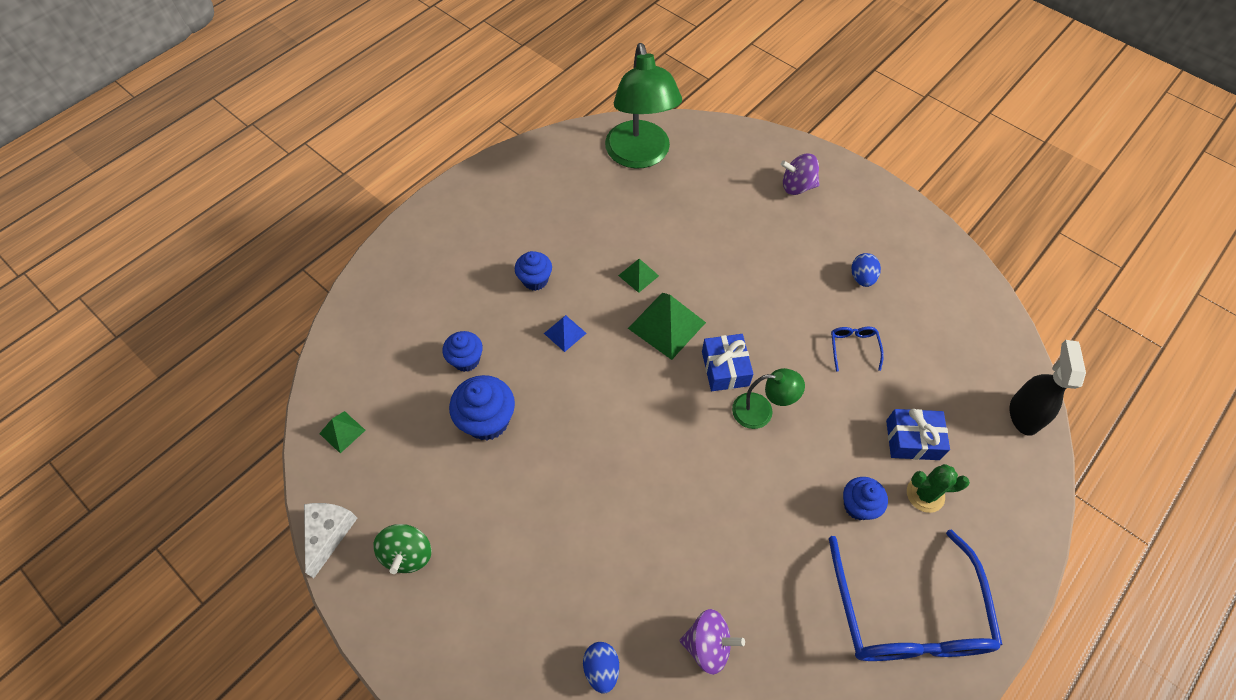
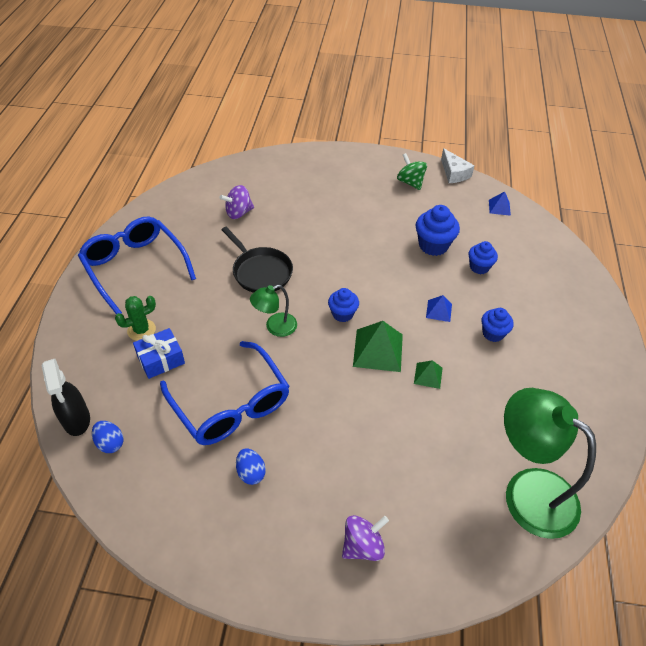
camera: 145 degrees right, 10 degrees down
(342, 431) = (499, 207): green pyramid -> blue pyramid
(601, 669) = (284, 186): blue egg -> blue egg (110, 443)
(725, 368) = (317, 342): blue gift -> none
(735, 505) = (260, 272): none -> black pan
(853, 347) = (231, 404): blue glasses -> blue glasses, size x2.50
(858, 506) = (184, 304): blue cupcake -> blue cupcake (342, 314)

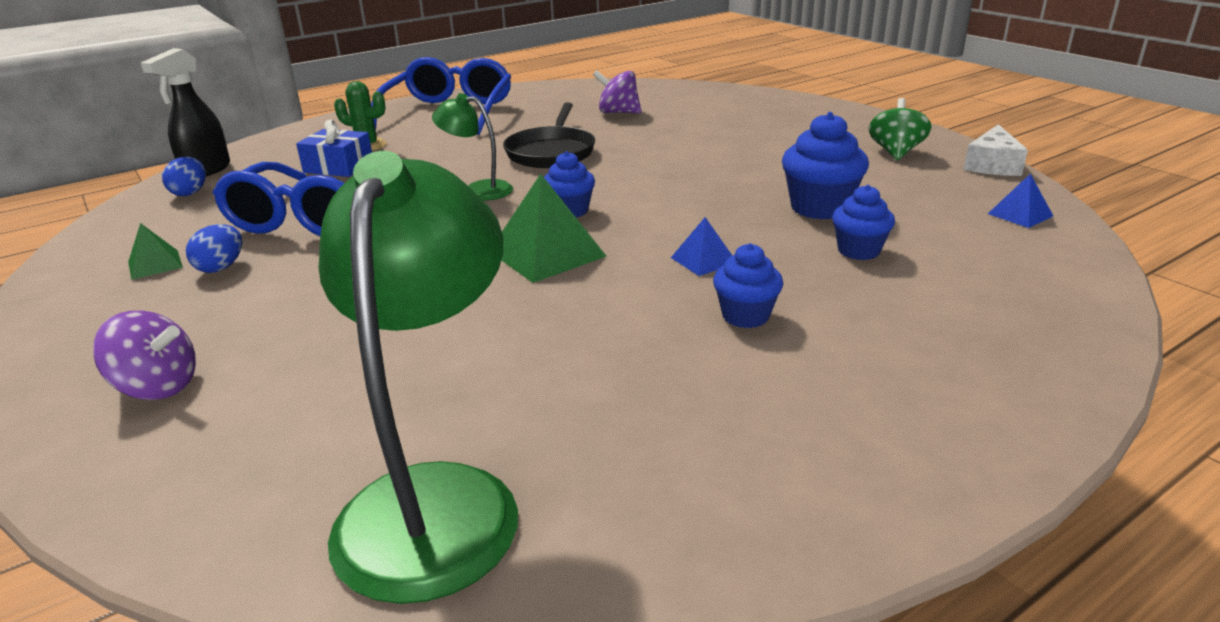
camera: 50 degrees right, 20 degrees down
(428, 375) = (560, 303): green pyramid -> green pyramid (155, 264)

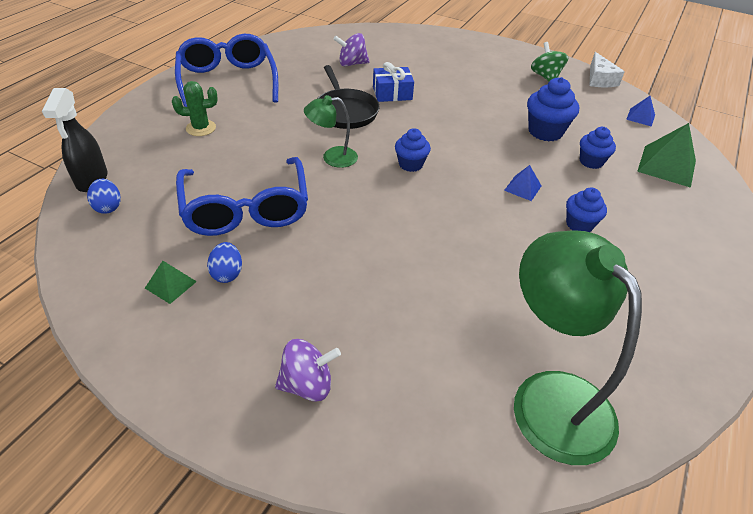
camera: 30 degrees left, 15 degrees up
(338, 167) = (203, 154): blue gift -> blue gift (392, 93)
(547, 253) = (432, 204): green pyramid -> green pyramid (666, 166)

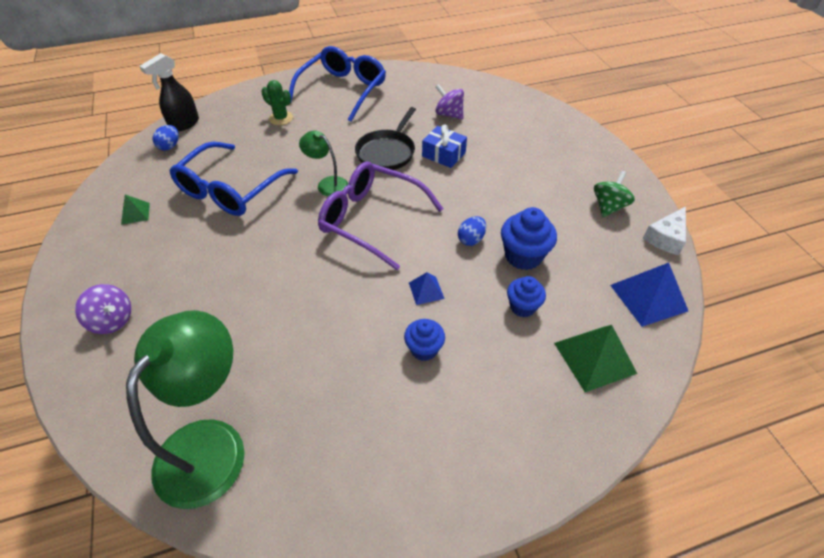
camera: 45 degrees right, 5 degrees up
(227, 273) = (167, 225): blue egg -> blue egg (471, 239)
(410, 164) = (371, 220): blue cupcake -> purple glasses
(640, 117) = (648, 298): blue pyramid -> blue pyramid, size x1.85

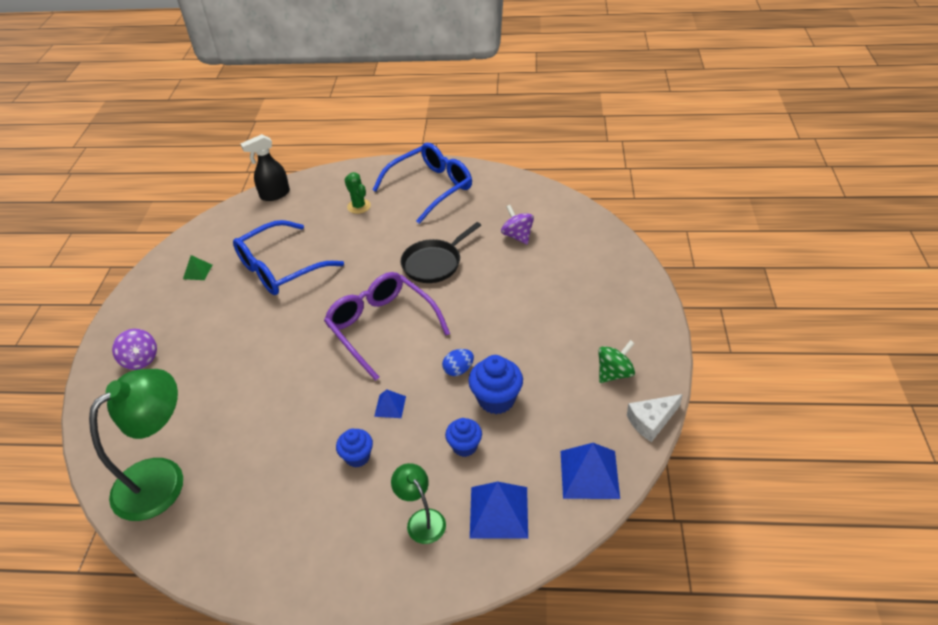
camera: 25 degrees right, 5 degrees down
(170, 146) = (253, 214): blue egg -> none
(327, 184) = (363, 282): green lamp -> green lamp (422, 519)
(443, 154) = (486, 278): blue gift -> none
(594, 357) = (499, 512): green pyramid -> blue pyramid

